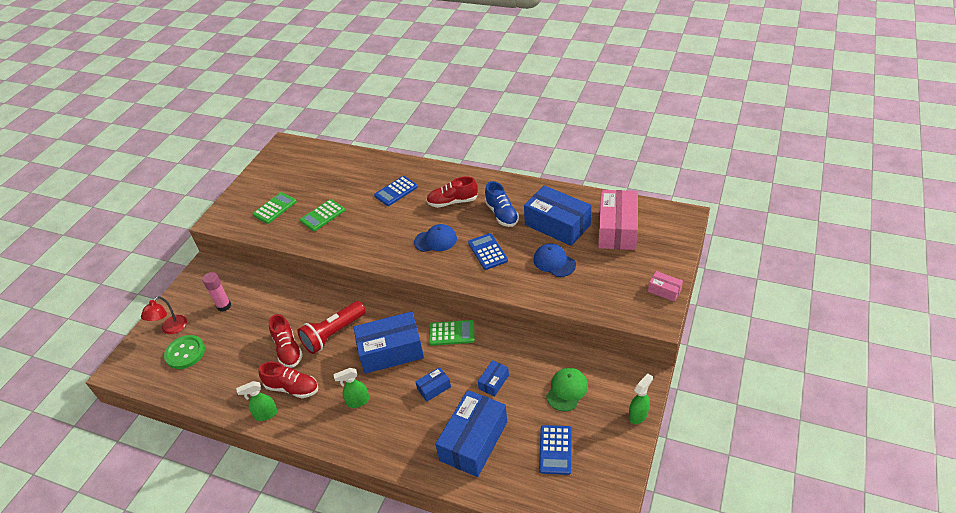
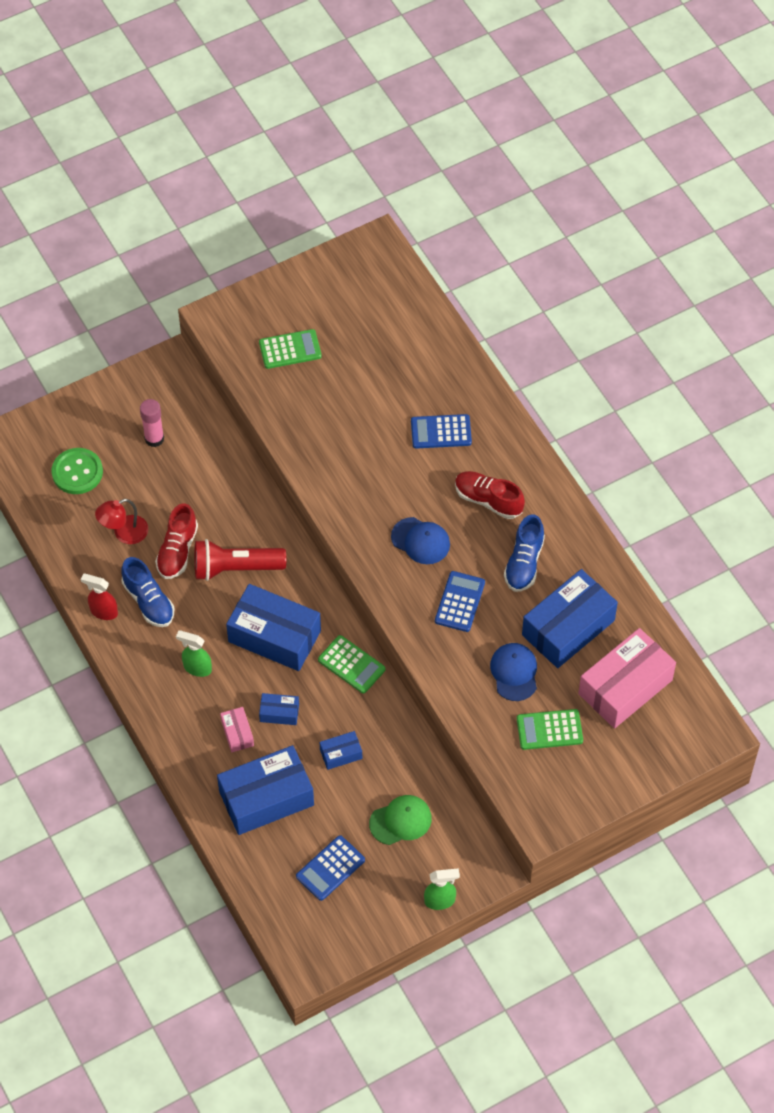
camera: 35 degrees right, 15 degrees up
(171, 329) = (83, 427): red lamp -> red lamp (124, 533)
(265, 414) = (103, 611): green spray bottle -> red spray bottle
(292, 388) = (148, 601): red shoe -> blue shoe
(322, 215) = (332, 404): green calculator -> green calculator (549, 730)
(557, 225) = (568, 627): blue box -> blue box turned 60 degrees clockwise
(664, 290) = (587, 799): pink box -> pink box (237, 733)

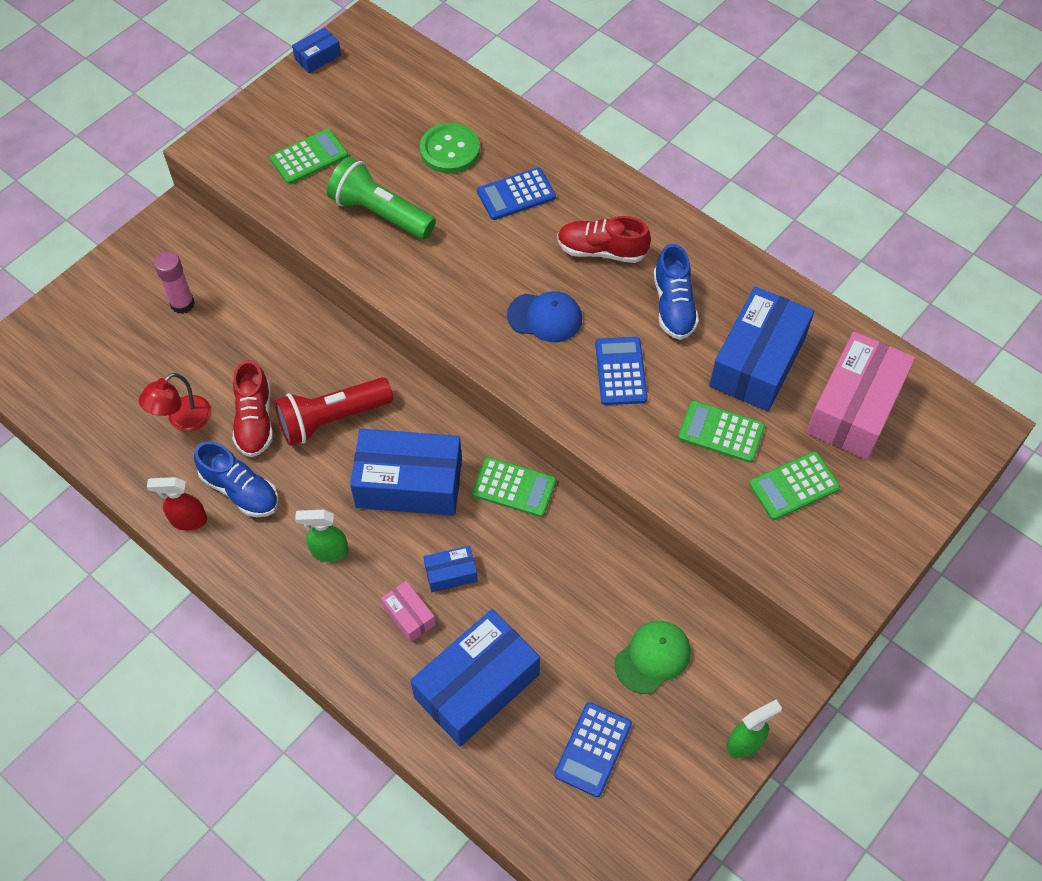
camera: 20 degrees left, 0 degrees up
(77, 472) = (102, 368): green button -> green button (450, 150)
(328, 415) = (380, 213): none -> green flashlight
(341, 754) = (546, 599): blue box -> blue box (318, 57)
(514, 672) = (721, 432): blue cap -> green calculator

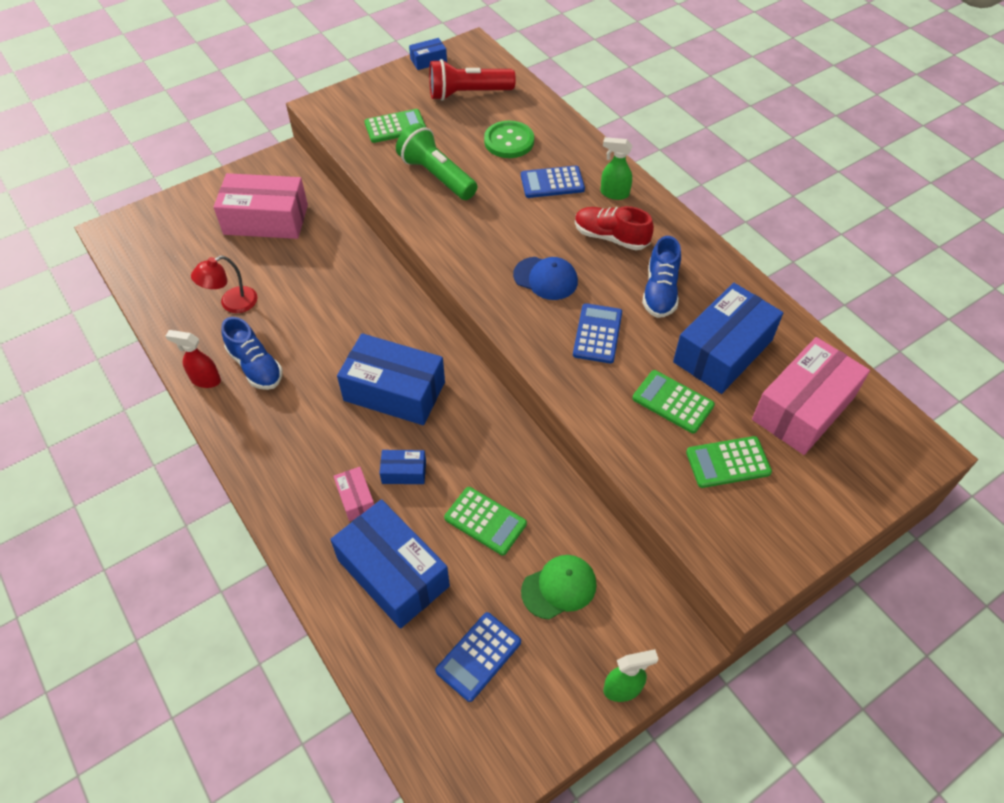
camera: 15 degrees right, 5 degrees down
(182, 304) = (266, 220): pink glue stick -> pink box
(255, 421) = (288, 316): red shoe -> none
(329, 551) = (308, 430): green spray bottle -> green spray bottle (614, 193)
(332, 419) = (350, 328): red flashlight -> red flashlight (468, 93)
(477, 686) = (393, 573): blue box -> blue box turned 75 degrees clockwise
(514, 487) = (481, 414): green calculator -> green calculator (485, 521)

